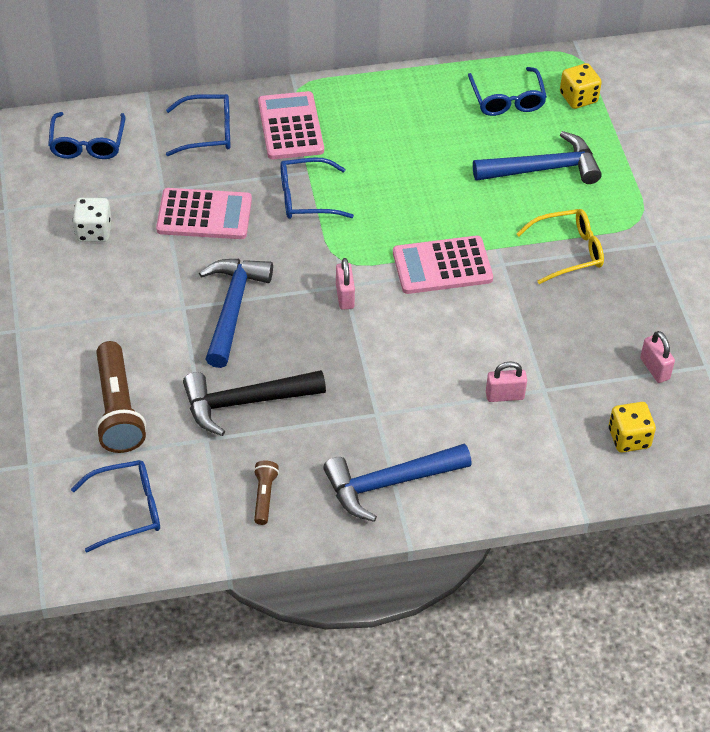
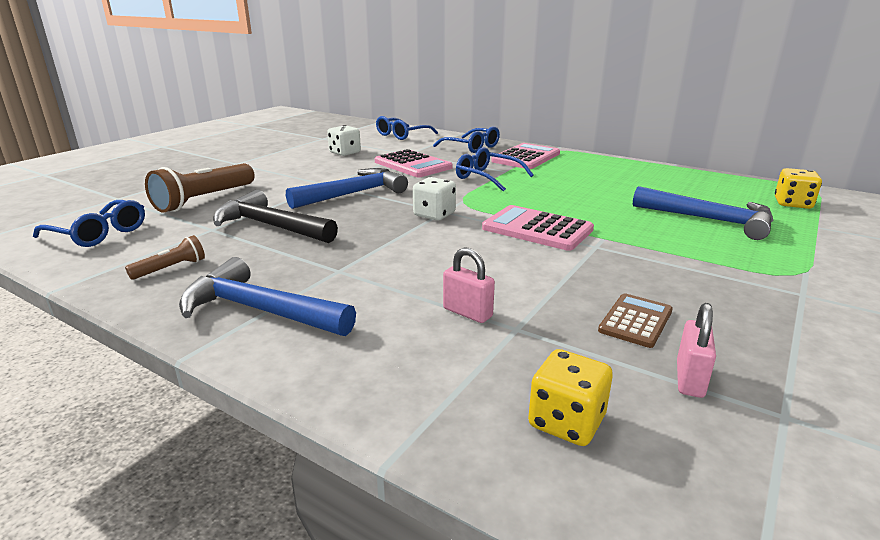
camera: 45 degrees right, 25 degrees down
(345, 296) = (434, 215): pink padlock -> white dice
(507, 100) = (716, 188): blue glasses -> none
(568, 251) = (678, 263): yellow glasses -> none
(595, 337) = (635, 321): none -> brown calculator

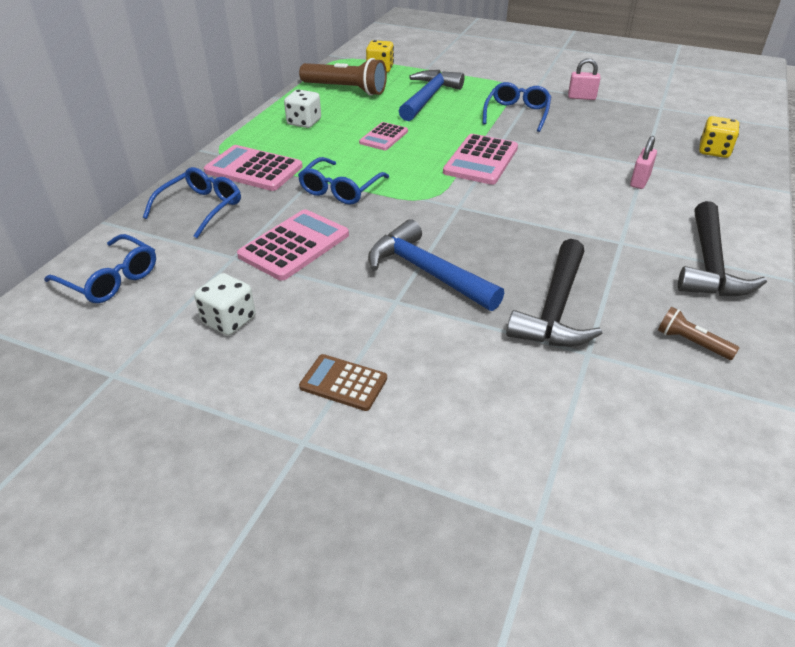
camera: 100 degrees left, 15 degrees up
(99, 234) = (663, 456): blue glasses -> blue glasses (517, 113)
(204, 200) = (500, 403): brown flashlight -> brown flashlight (346, 89)
(260, 310) = (709, 264): blue hammer -> black hammer
(434, 215) = (471, 210): white dice -> white dice (304, 122)
(590, 195) = (384, 137): none -> pink calculator
(635, 321) = (605, 131): brown calculator -> brown calculator (343, 383)
(690, 379) = (651, 123): pink padlock -> pink padlock (581, 97)

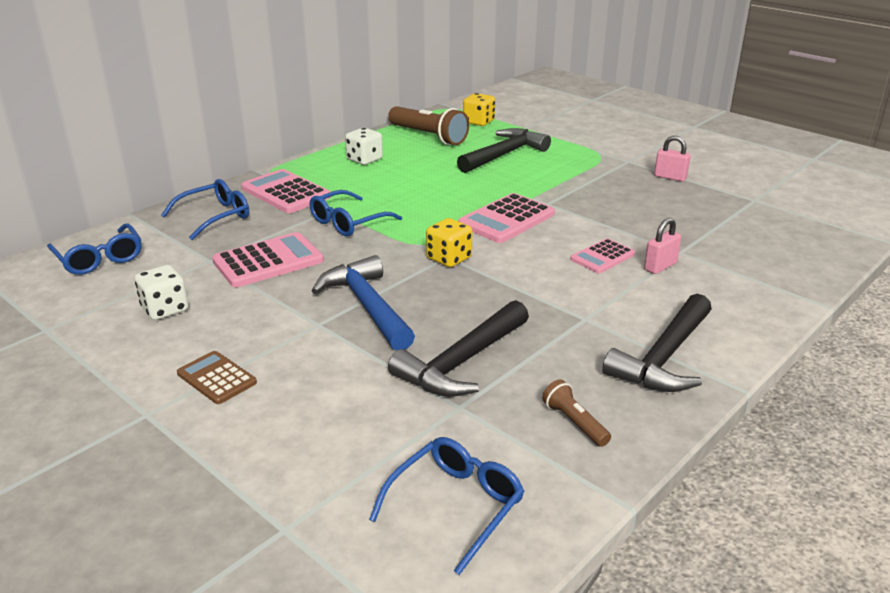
camera: 20 degrees right, 10 degrees down
(384, 137) = (428, 184): pink calculator -> pink calculator (602, 257)
(428, 98) = (504, 155): blue hammer -> black hammer
(517, 113) = (584, 182): blue glasses -> blue glasses (456, 505)
(714, 151) = (776, 252): yellow dice -> yellow dice (449, 258)

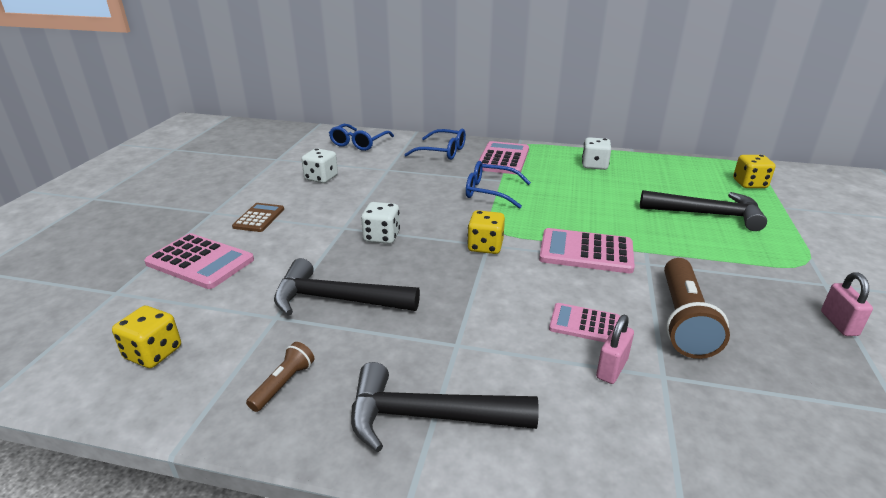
camera: 60 degrees right, 0 degrees up
(268, 261) = (406, 185): pink calculator -> pink calculator (200, 262)
(367, 306) = (382, 237): blue hammer -> white dice
(428, 136) = (679, 174): brown flashlight -> brown flashlight (683, 320)
(456, 505) = (153, 353): blue glasses -> yellow dice
(660, 266) = (612, 368): pink padlock -> pink padlock turned 75 degrees counterclockwise

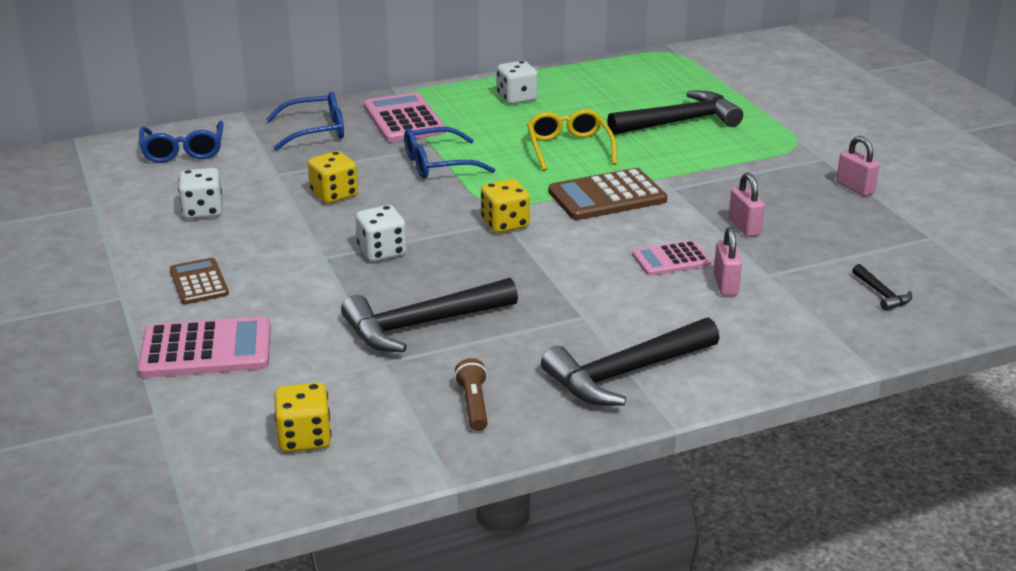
camera: 35 degrees left, 0 degrees up
(586, 252) = (607, 196): pink calculator -> brown calculator
(595, 208) = (569, 148): none -> yellow glasses
(683, 320) = (744, 227): brown flashlight -> pink padlock
(749, 184) = (690, 76): yellow dice -> yellow dice (334, 194)
(780, 455) = (881, 294): none -> black hammer

